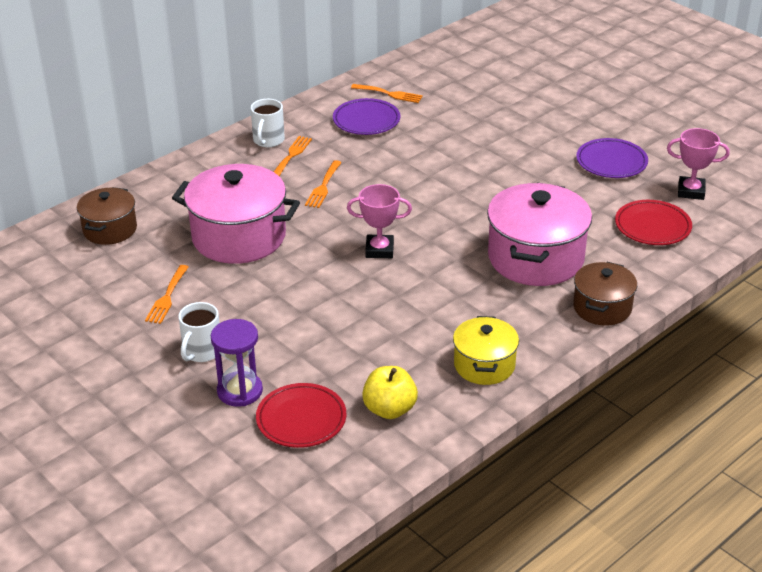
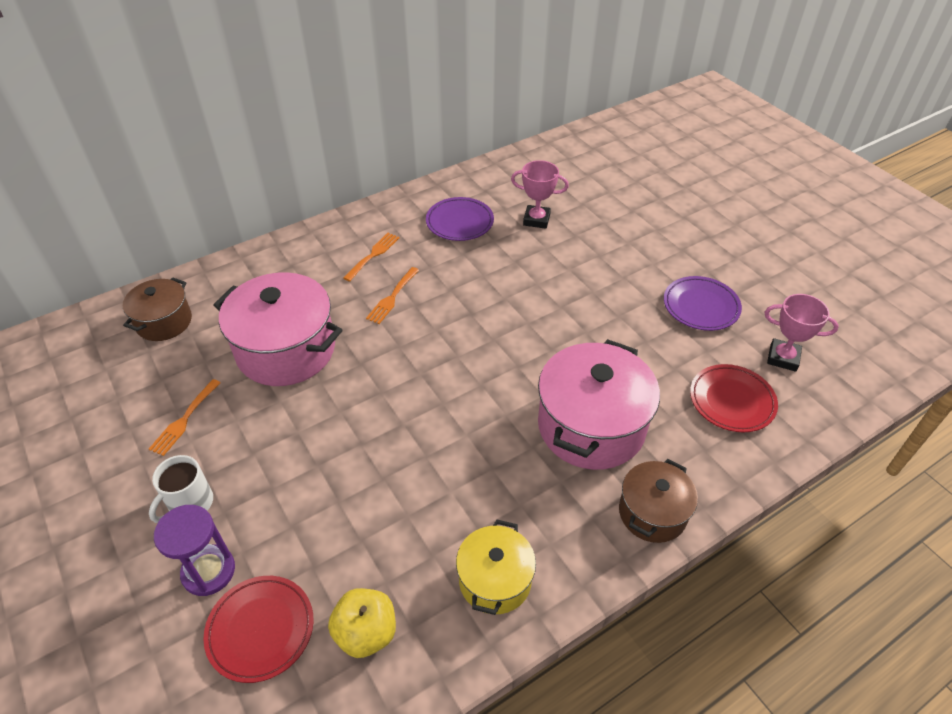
camera: 10 degrees right, 10 degrees up
(268, 140) = (356, 234): white mug -> none
(379, 250) = (424, 389): pink trophy -> pink trophy (536, 220)
(389, 94) = (491, 194): orange fork -> none

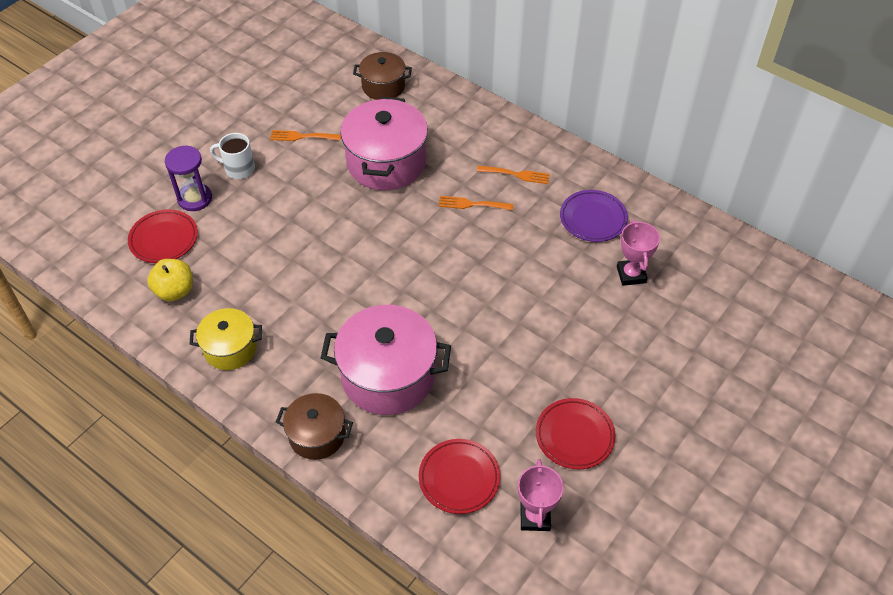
camera: 70 degrees right, 5 degrees up
(701, 306) = (574, 436): purple plate -> red plate

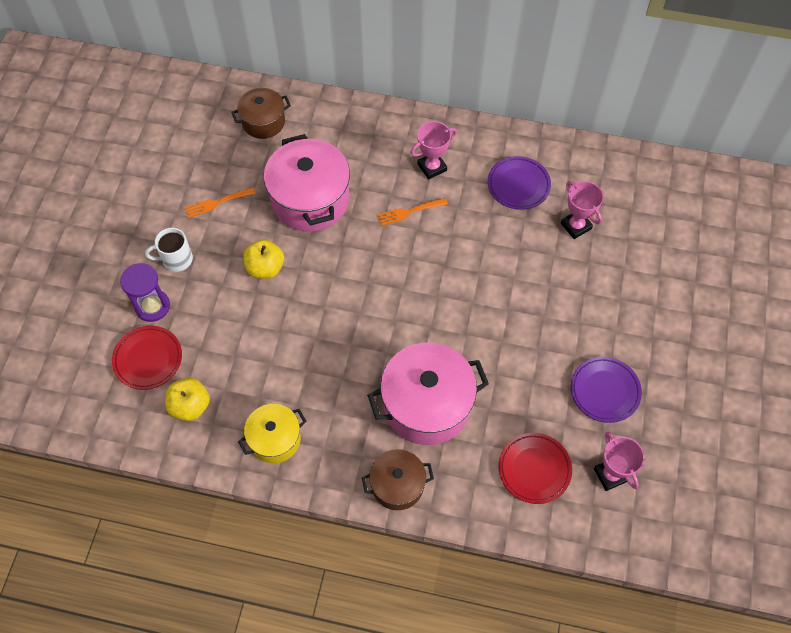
camera: 25 degrees left, 10 degrees up
(311, 203) = (265, 268): none -> yellow apple
(516, 174) = (432, 167): orange fork -> pink trophy
(574, 436) = (605, 391): red plate -> purple plate

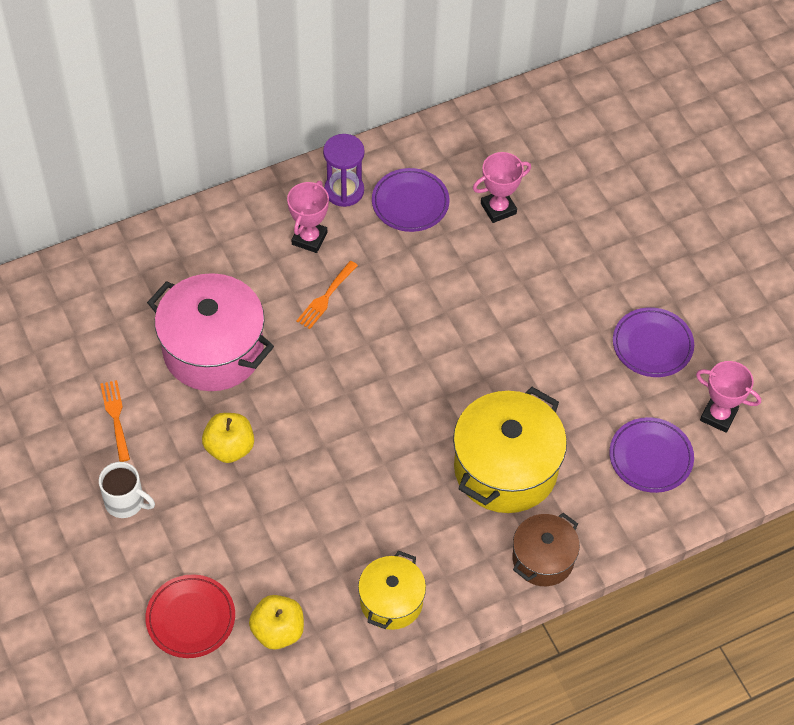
camera: 40 degrees left, 5 degrees down
(152, 306) = (145, 565): purple hourglass -> purple hourglass (344, 191)
(176, 259) = (126, 502): white mug -> white mug turned 105 degrees counterclockwise
(217, 203) = (115, 417): orange fork -> orange fork turned 135 degrees clockwise
(263, 122) = (87, 302): brown pot -> none
(427, 405) = (505, 468): pink pot -> yellow pot
(534, 469) = (650, 457): red plate -> purple plate
(576, 226) = (498, 208): pink trophy -> pink trophy turned 45 degrees counterclockwise

